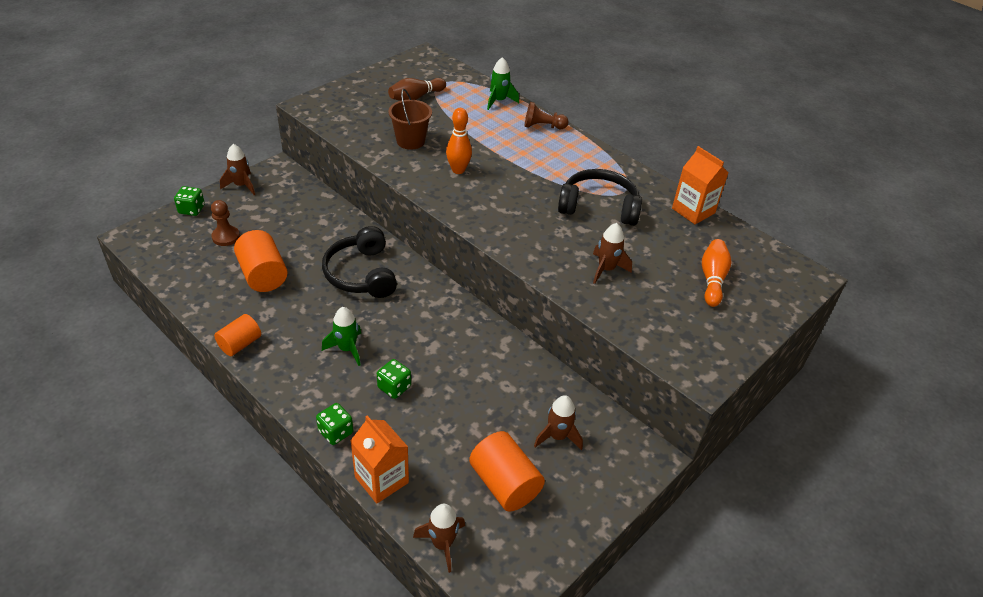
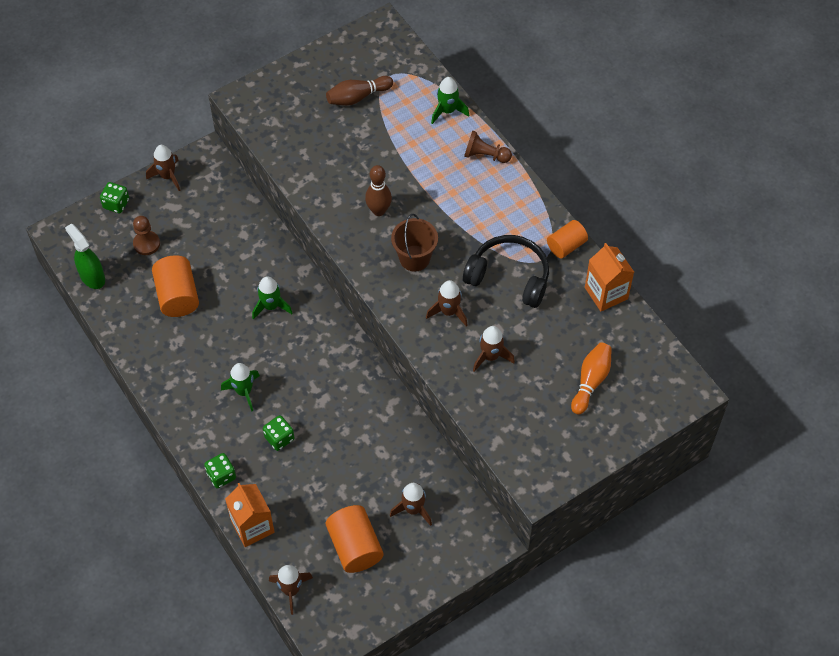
camera: 15 degrees right, 15 degrees up
(170, 268) = (92, 277): none -> green spray bottle
(240, 344) = (149, 373): orange cylinder -> orange cylinder (566, 246)
(361, 274) = (271, 306): black headphones -> green rocket
(410, 141) = (339, 164): brown bucket -> brown bucket (414, 258)
(458, 170) = (379, 210): orange bowling pin -> brown bowling pin
(551, 238) = (448, 311): none -> brown rocket

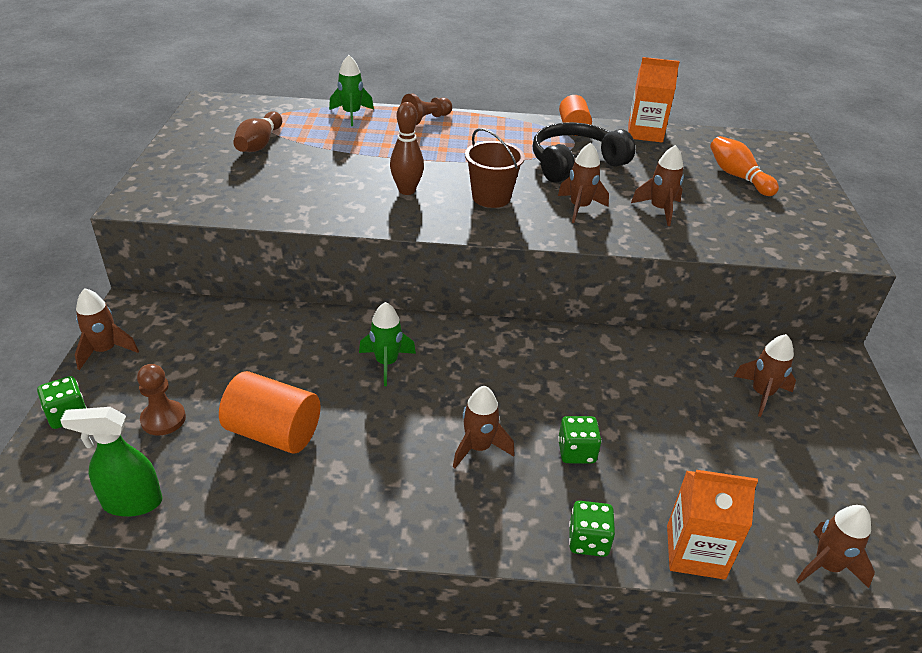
camera: 55 degrees left, 20 degrees down
(244, 391) = (478, 448): green rocket -> brown rocket
(355, 546) = (787, 467): orange cylinder -> none

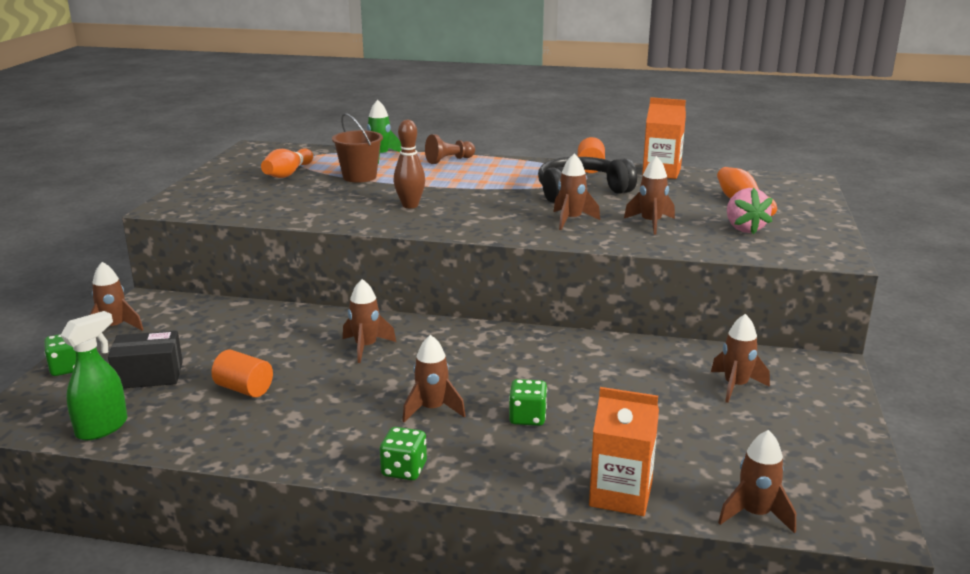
camera: 10 degrees right, 15 degrees down
(132, 502) = (102, 428): green spray bottle -> green spray bottle turned 120 degrees clockwise
(163, 419) = (149, 375): brown pawn -> black box
(259, 144) = (288, 174): brown bowling pin -> orange bowling pin
(274, 432) = (244, 389): orange cylinder -> orange cylinder, size x0.65
(386, 363) = (366, 347): green rocket -> brown rocket
(491, 197) = (488, 211): brown bucket -> brown bucket (359, 177)
(588, 540) = (515, 480): green dice -> green dice (404, 470)
(751, 214) = (744, 228): none -> pink strawberry

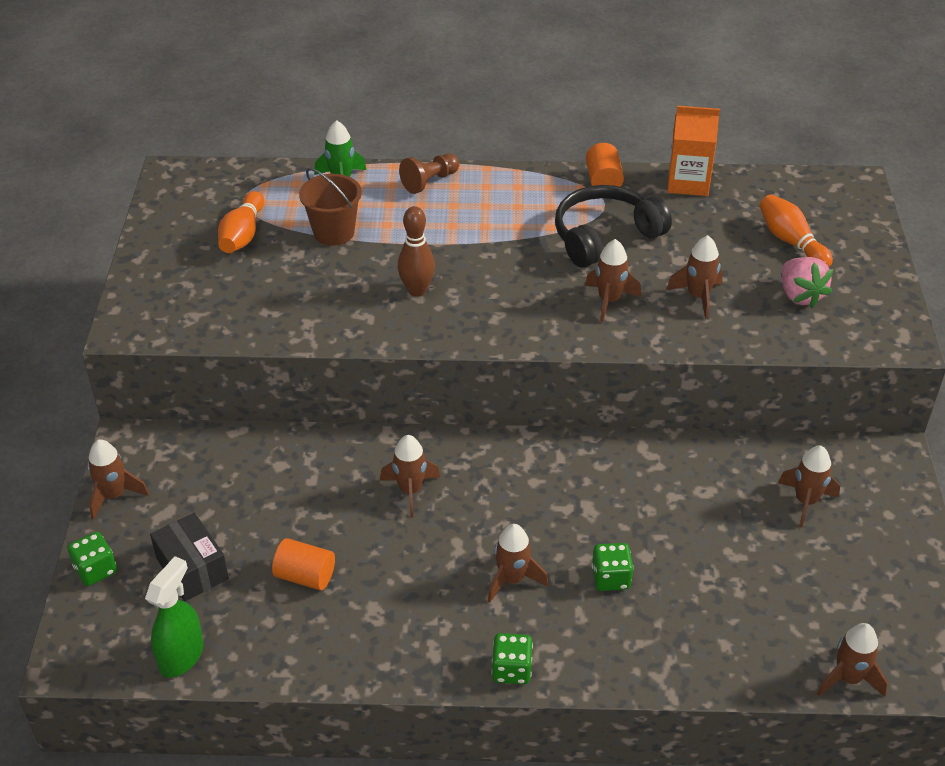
camera: 10 degrees left, 20 degrees up
(149, 375) = (192, 568): black box -> black box turned 75 degrees clockwise
(620, 495) = (723, 672): orange carton -> none

